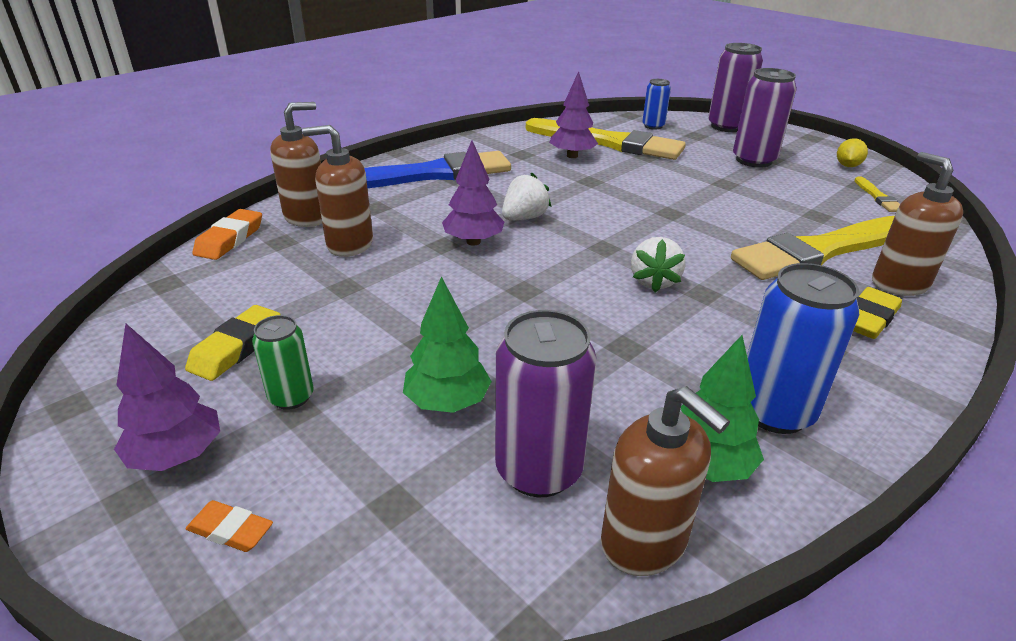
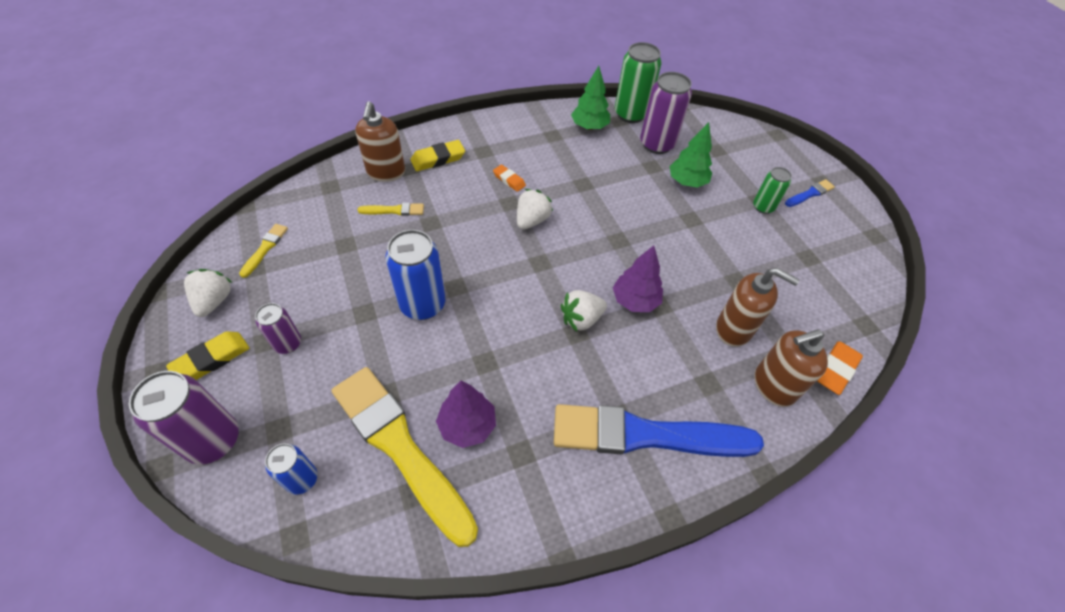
camera: 160 degrees left, 20 degrees up
(177, 455) = (810, 194): purple tree -> blue brush
(230, 530) = (778, 159): orange eraser -> orange eraser (509, 180)
(236, 348) = (799, 247): yellow eraser -> yellow eraser (211, 359)
(644, 542) = (630, 114): brown soap dispenser -> green can
(753, 160) = (288, 344): purple can -> purple can, size x0.58
(774, 411) = (541, 135): blue can -> blue can (422, 304)
(821, 250) = (394, 210): yellow brush -> yellow brush, size x0.40
(847, 166) = (214, 301): yellow lemon -> white strawberry

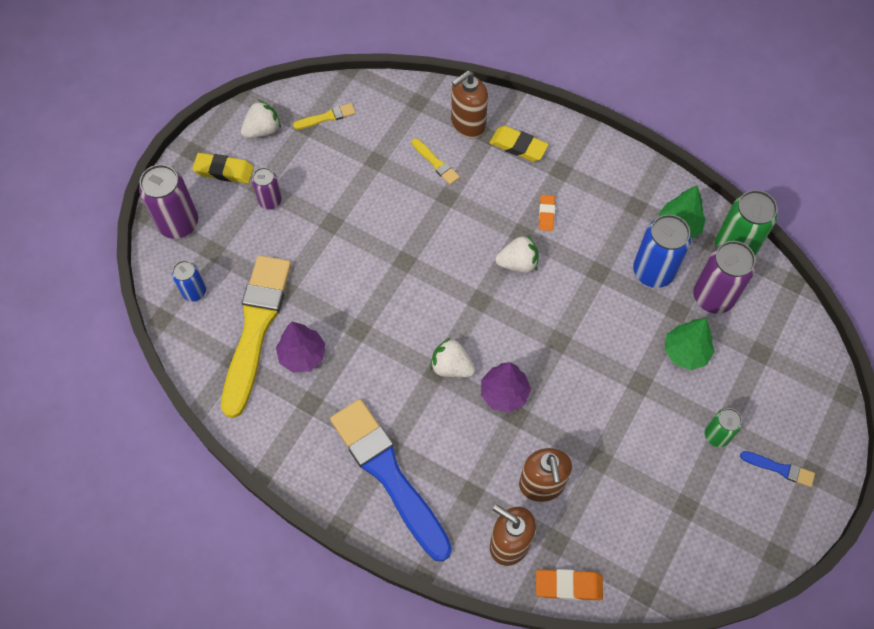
camera: 55 degrees right, 10 degrees up
(422, 304) = (370, 253): blue can -> blue can (653, 271)

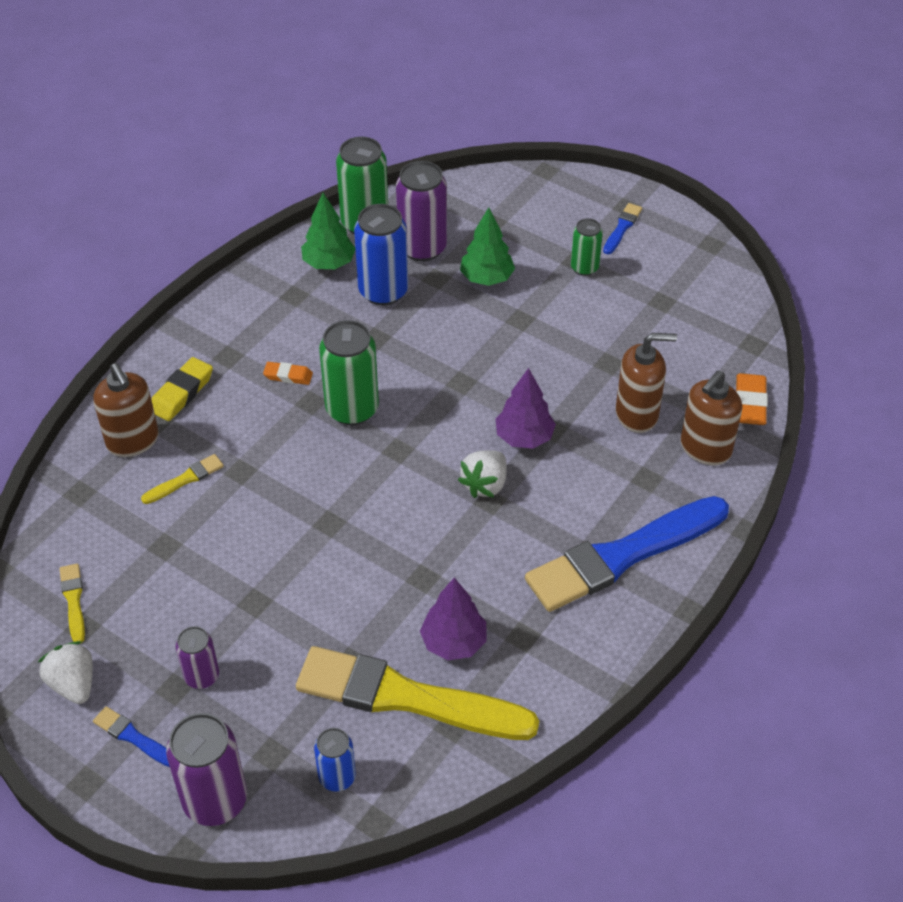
camera: 85 degrees left, 15 degrees down
(224, 170) = (133, 737): yellow eraser -> blue brush
(518, 263) = (352, 409): white strawberry -> green can

